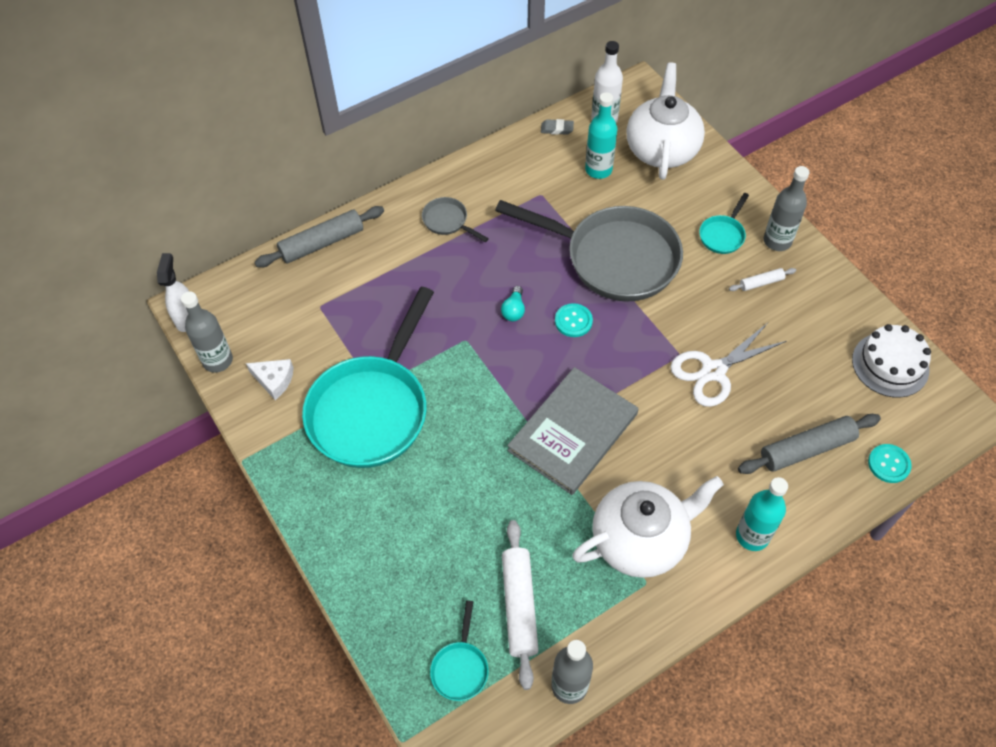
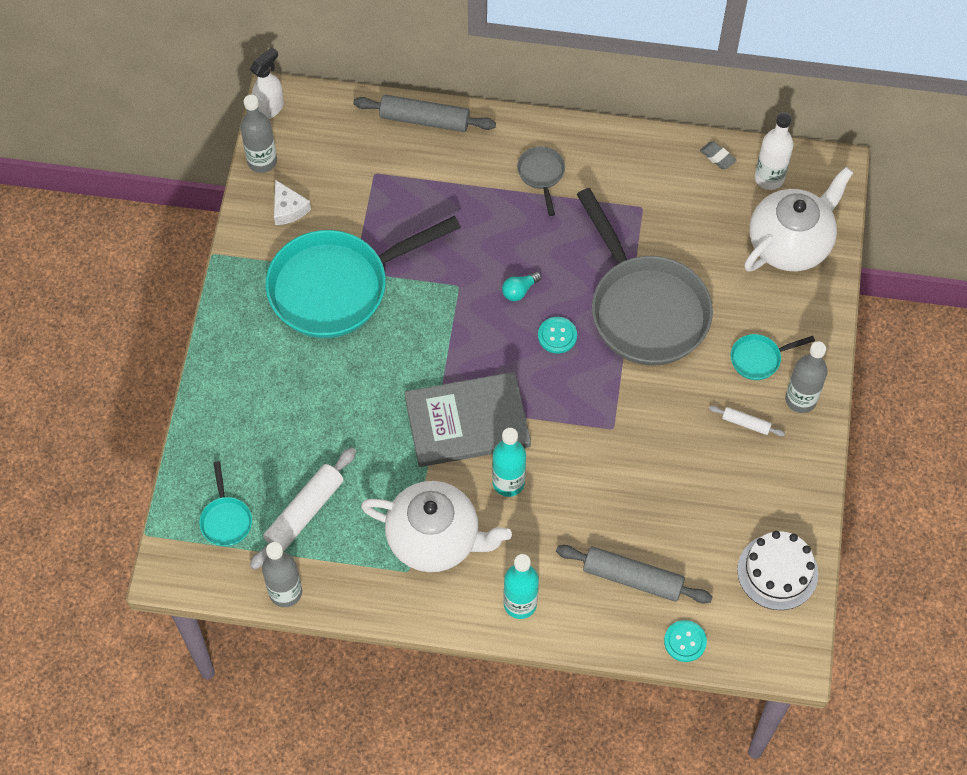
camera: 40 degrees right, 5 degrees up
(460, 668) = (226, 520): turquoise pan -> turquoise pan turned 60 degrees counterclockwise
(598, 169) = (714, 221): turquoise bottle -> turquoise bottle (508, 482)
(713, 371) = (626, 462): white scissors -> none

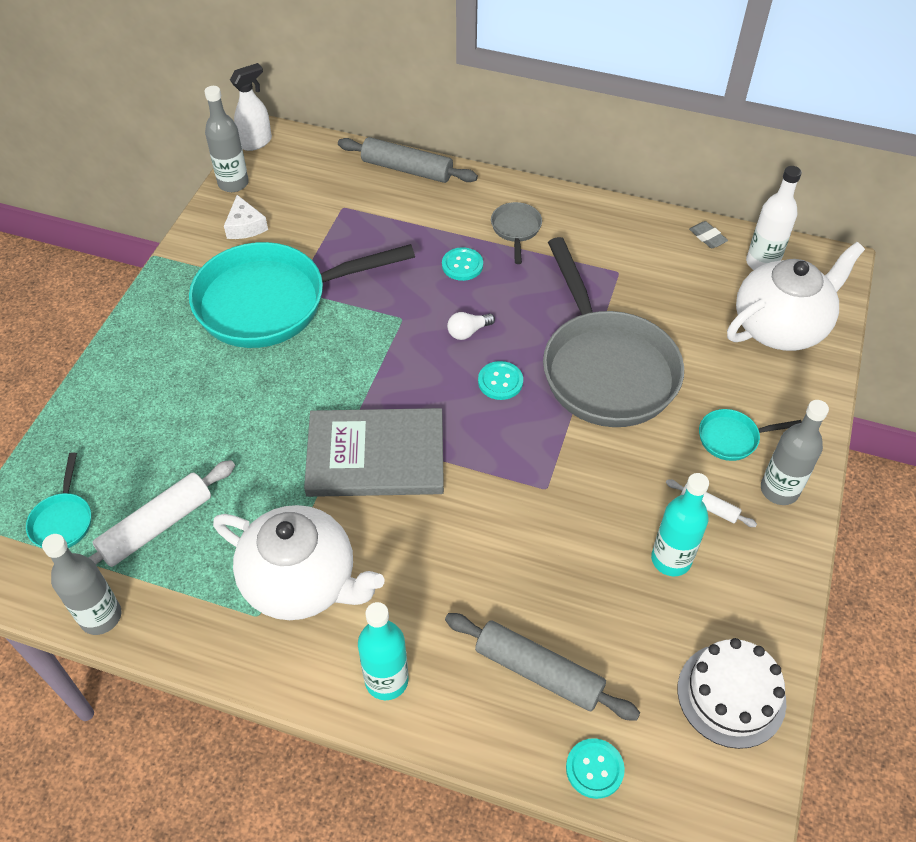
camera: 10 degrees right, 10 degrees down
(500, 221) = (462, 265): none -> turquoise button
(508, 482) = (407, 530): turquoise bottle -> turquoise bottle (671, 559)
(519, 290) = (468, 332): turquoise light bulb -> white light bulb

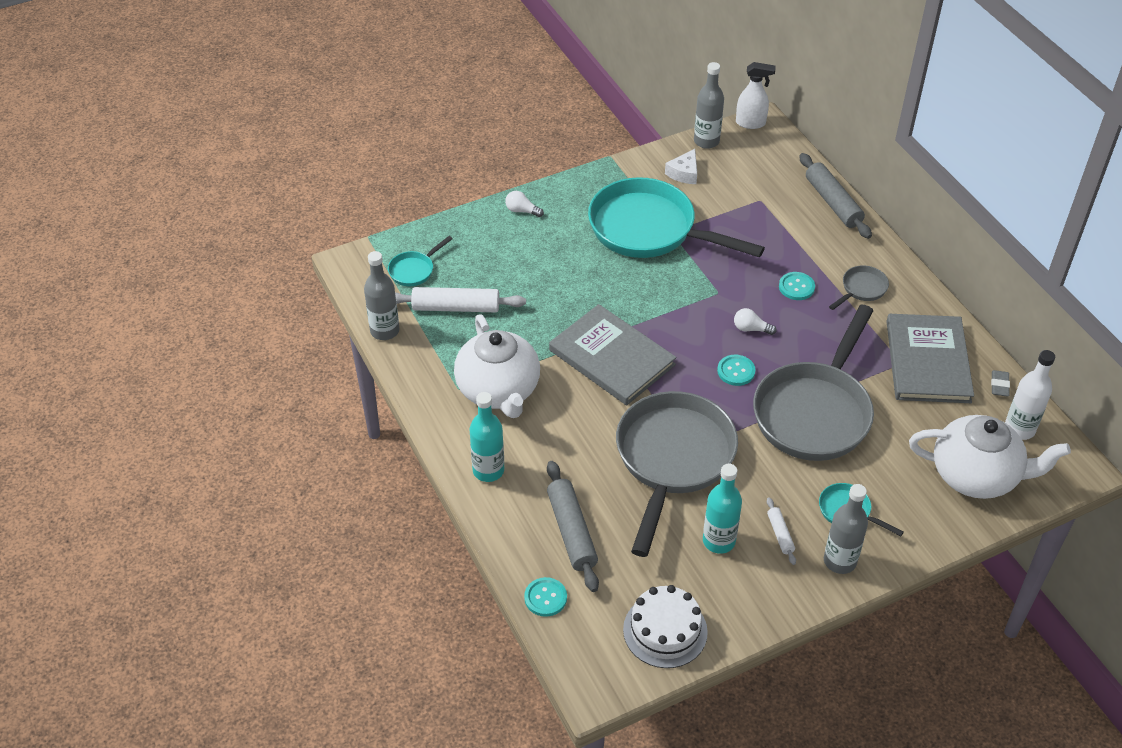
camera: 45 degrees right, 5 degrees down
(119, 370) = (522, 211): none -> white light bulb
(543, 514) = (672, 460): none -> grey pan
(636, 256) = (927, 361): none -> grey book

